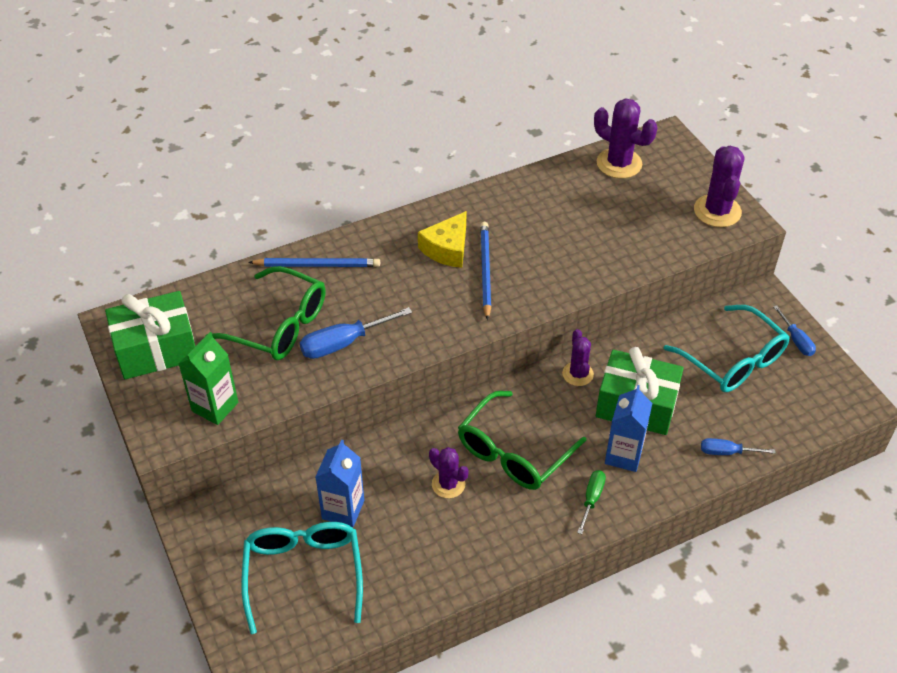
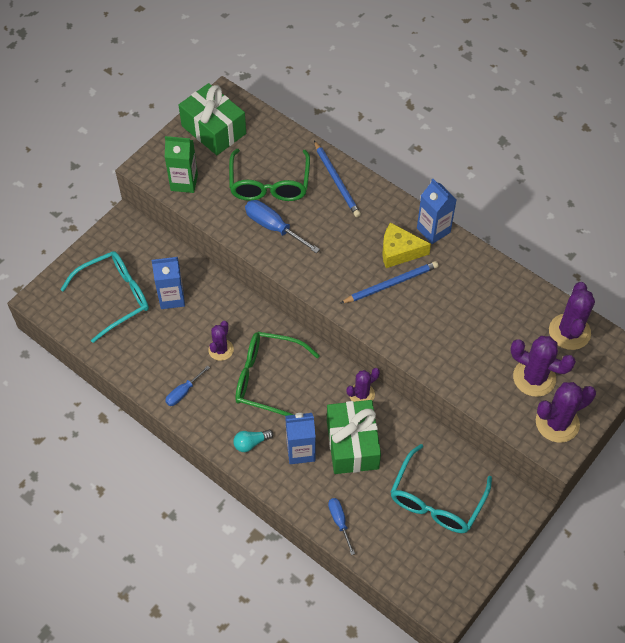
camera: 65 degrees right, 10 degrees up
(437, 212) = (433, 230): none -> blue carton
(591, 499) = (251, 443): green screwdriver -> turquoise light bulb
(658, 207) = (534, 378): none -> purple cactus
(796, 340) = (486, 542): blue screwdriver -> blue screwdriver (183, 392)

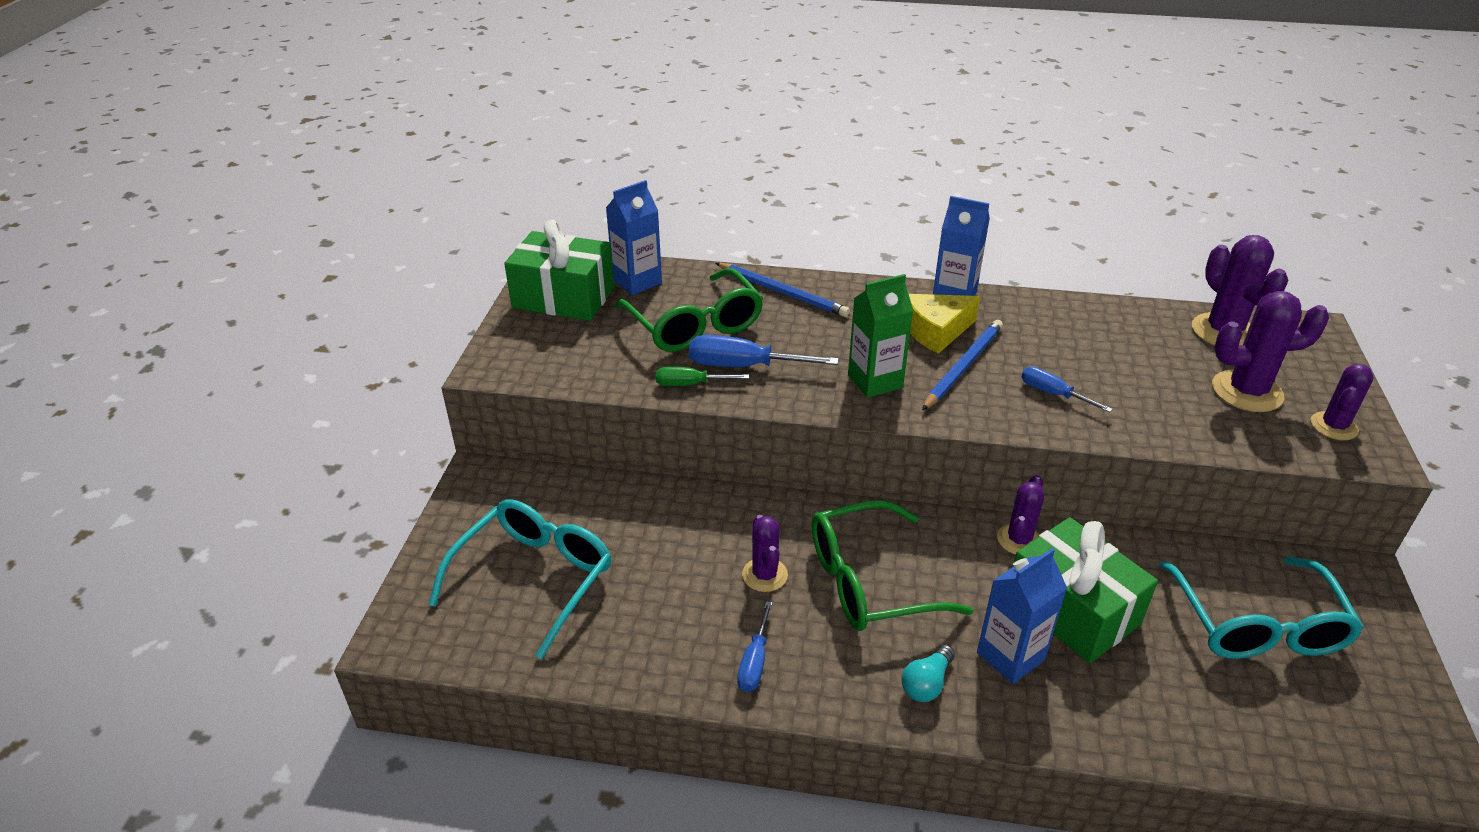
camera: 30 degrees left, 20 degrees down
(172, 298) = (631, 540): blue carton -> blue carton (637, 282)
(184, 182) = (566, 364): green carton -> green carton (875, 381)
(237, 227) = (690, 384): none -> green screwdriver
(339, 522) = (1168, 730): blue screwdriver -> blue screwdriver (1053, 394)
(557, 423) = (1333, 426): purple cactus -> purple cactus, size x0.63

